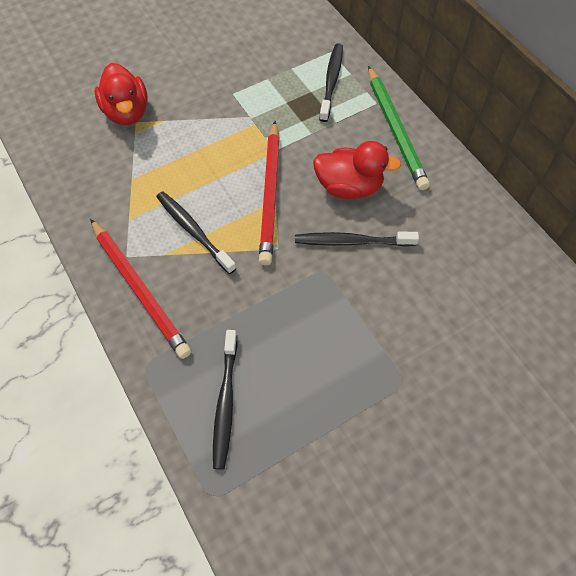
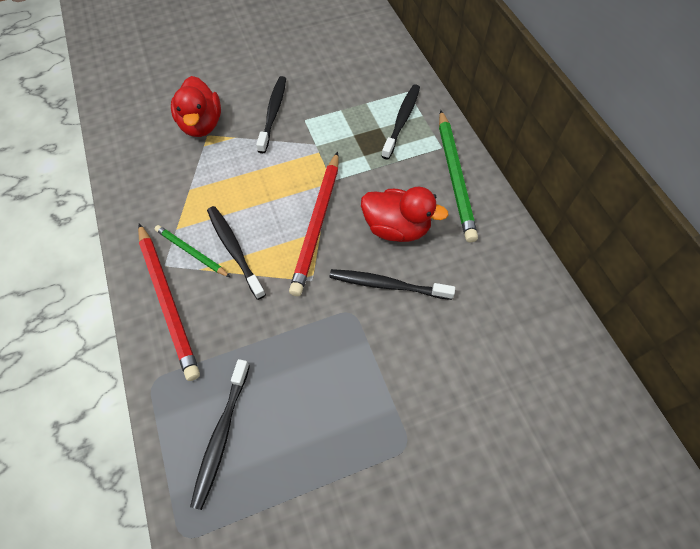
camera: 10 degrees right, 0 degrees up
(151, 239) = (191, 252): none -> green pencil
(199, 91) = (273, 113): none -> black toothbrush

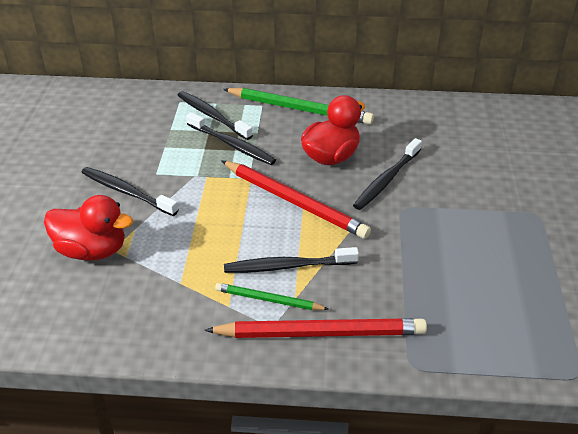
camera: 65 degrees left, 20 degrees down
(191, 252) = (269, 300): green pencil -> green pencil turned 45 degrees clockwise
(221, 435) = (489, 325): black toothbrush -> black toothbrush (231, 144)

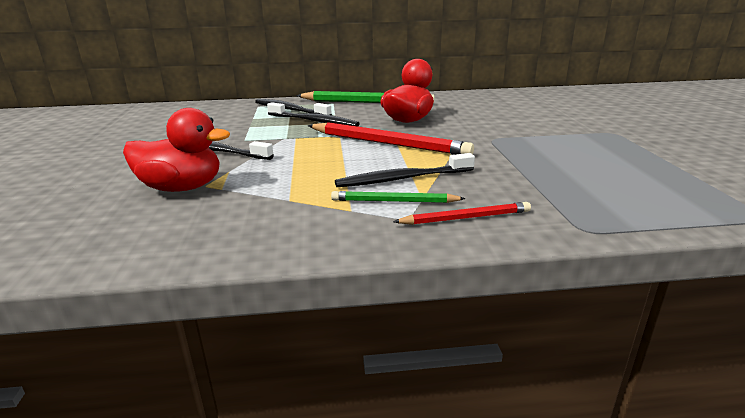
camera: 10 degrees left, 15 degrees down
(320, 333) = (465, 218): red pencil -> red pencil, size x0.56
(387, 180) = (466, 127): black toothbrush -> none

